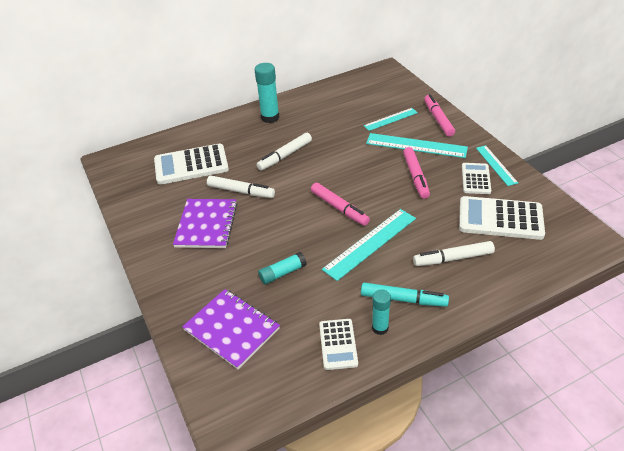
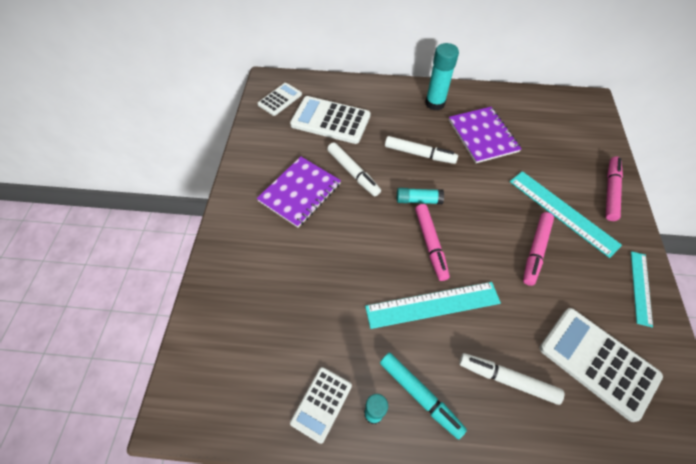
camera: 30 degrees right, 15 degrees up
(232, 329) = (244, 320): purple notebook -> purple notebook (483, 136)
(282, 273) = (327, 286): turquoise glue stick -> turquoise glue stick (418, 200)
(285, 156) = (419, 154): white marker -> white marker turned 150 degrees counterclockwise
(390, 119) = (556, 165): turquoise ruler -> none
(476, 179) = (603, 292): white calculator -> white calculator (280, 99)

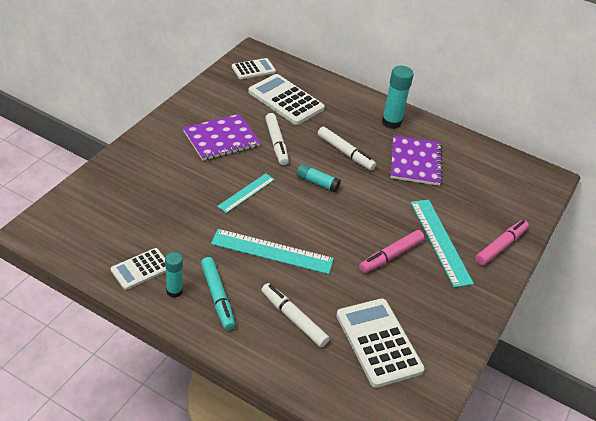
camera: 20 degrees right, 15 degrees down
(430, 244) = (303, 214): pink marker -> none
(640, 287) = (463, 317): turquoise ruler -> turquoise ruler (246, 193)

